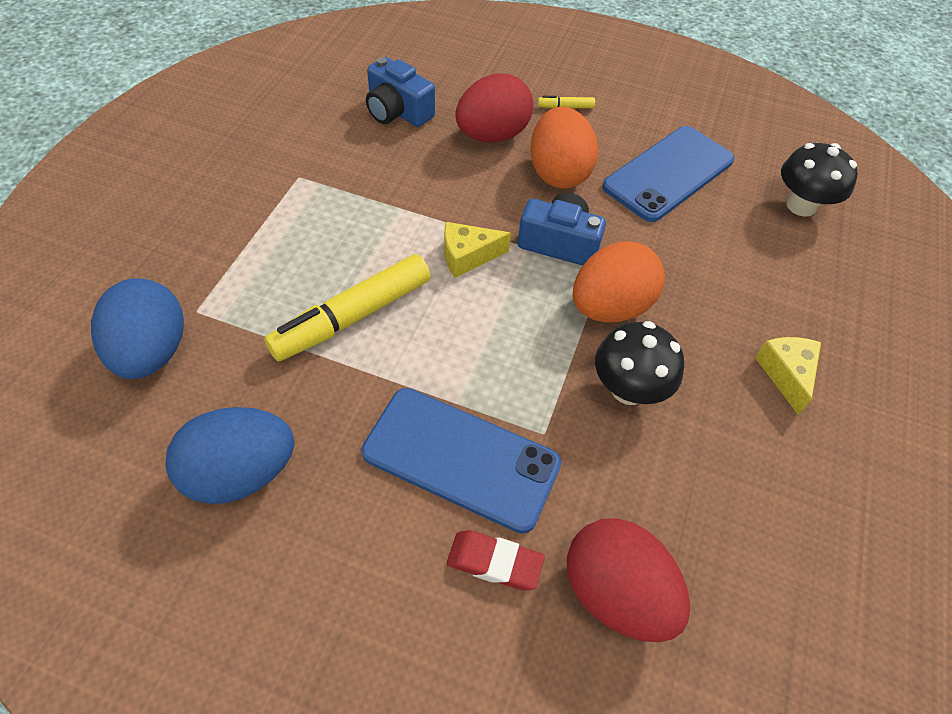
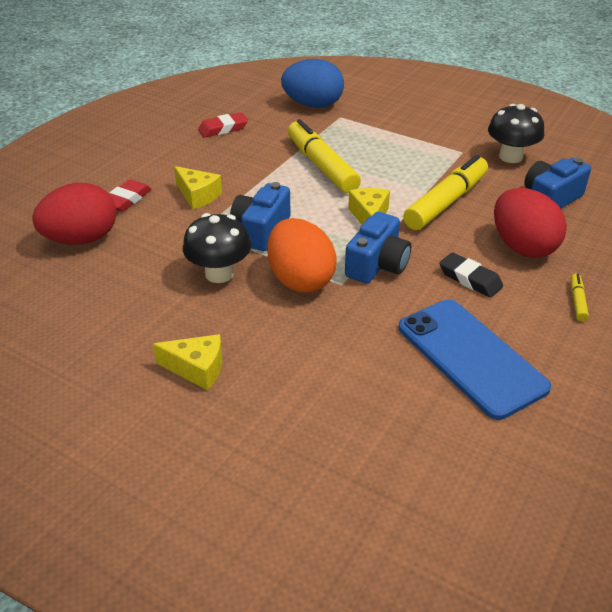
camera: 105 degrees right, 15 degrees down
(241, 473) = (223, 129): blue egg -> red eraser
(421, 191) = (445, 202): none -> yellow marker
(461, 458) = (198, 196): blue phone -> yellow cheese
(527, 361) = (261, 230): none -> blue camera
(558, 173) = (470, 279): orange egg -> black eraser
(801, 205) = (415, 462): black mushroom -> black mushroom (510, 157)

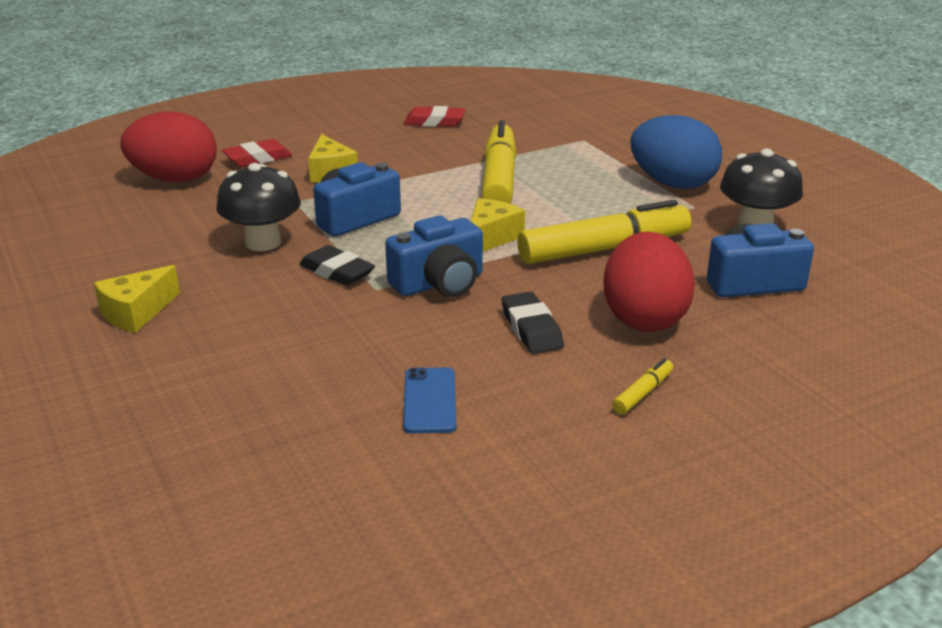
camera: 30 degrees right, 10 degrees down
(197, 369) = (136, 313): yellow cheese -> yellow cheese turned 90 degrees clockwise
(300, 280) = (337, 272): orange egg -> black eraser
(313, 105) = (565, 122): blue egg -> blue egg (672, 184)
(471, 357) = (430, 401): blue phone -> blue phone, size x0.48

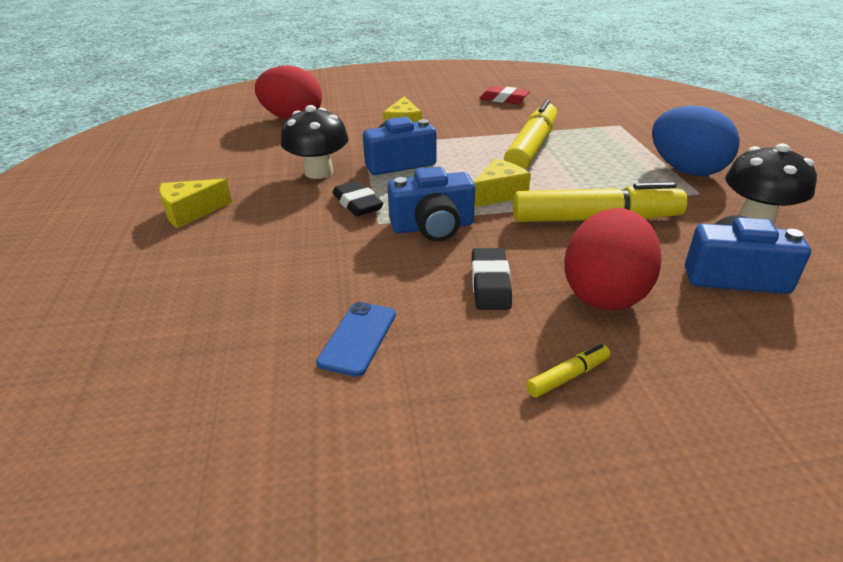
camera: 20 degrees right, 5 degrees up
(258, 158) = (358, 111): red eraser -> none

